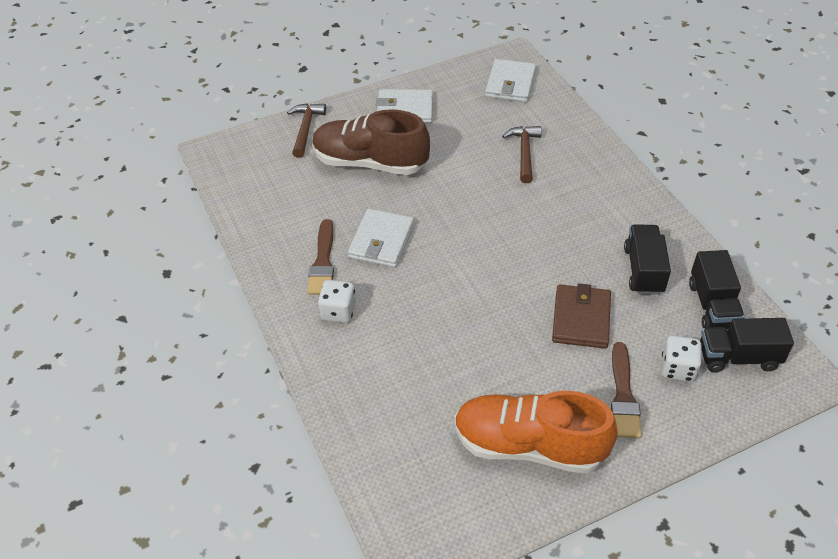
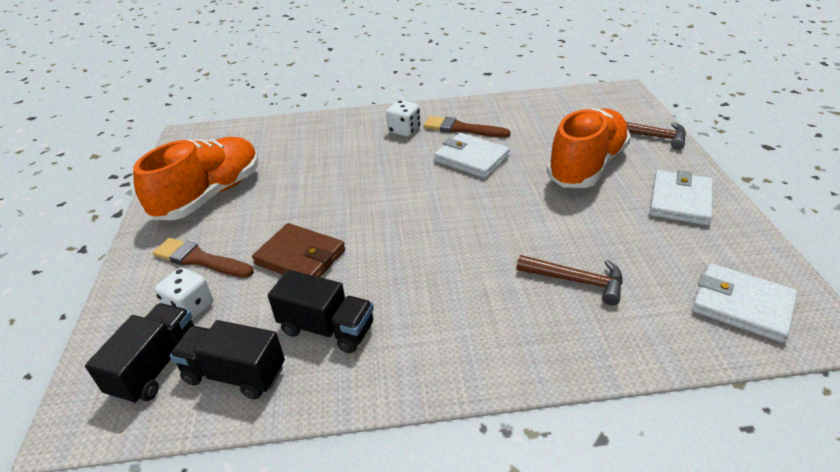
camera: 110 degrees right, 10 degrees down
(370, 163) = (587, 166): brown shoe -> orange shoe

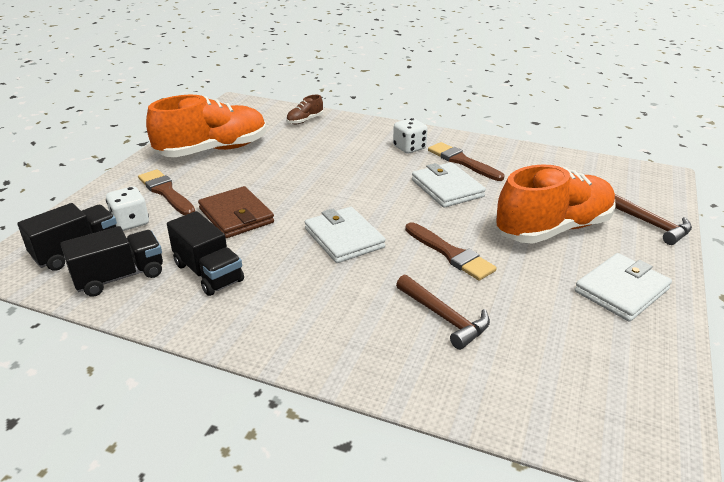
camera: 25 degrees right, 5 degrees down
(235, 374) = (119, 277): black truck -> black truck turned 105 degrees clockwise
(279, 133) = (305, 120): none -> brown shoe
(528, 219) = (450, 253): none -> brown brush
(742, 305) = (590, 402): white wallet -> white wallet (344, 238)

